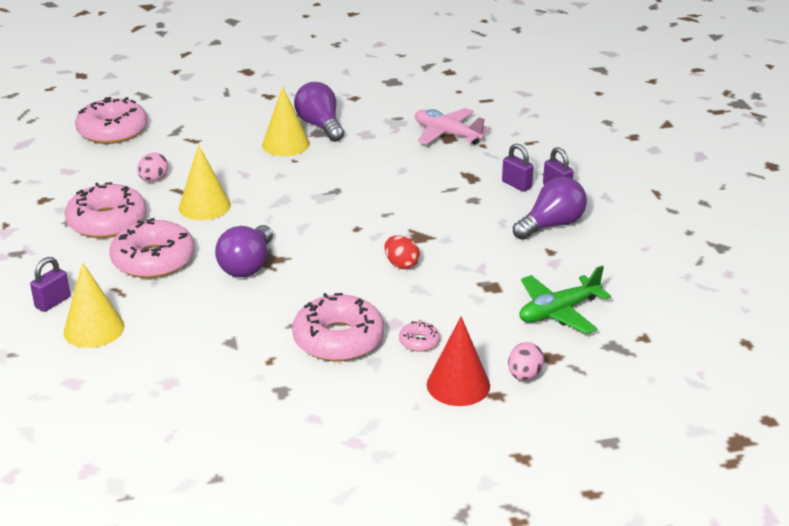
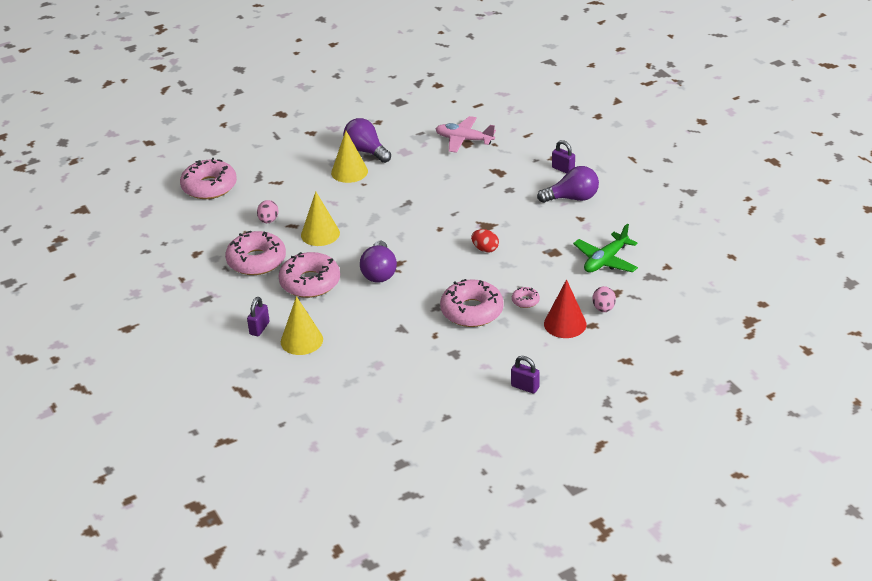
camera: 15 degrees left, 5 degrees up
(516, 185) = (534, 171): purple padlock -> purple padlock (525, 387)
(551, 225) = (572, 198): purple light bulb -> purple light bulb turned 45 degrees clockwise

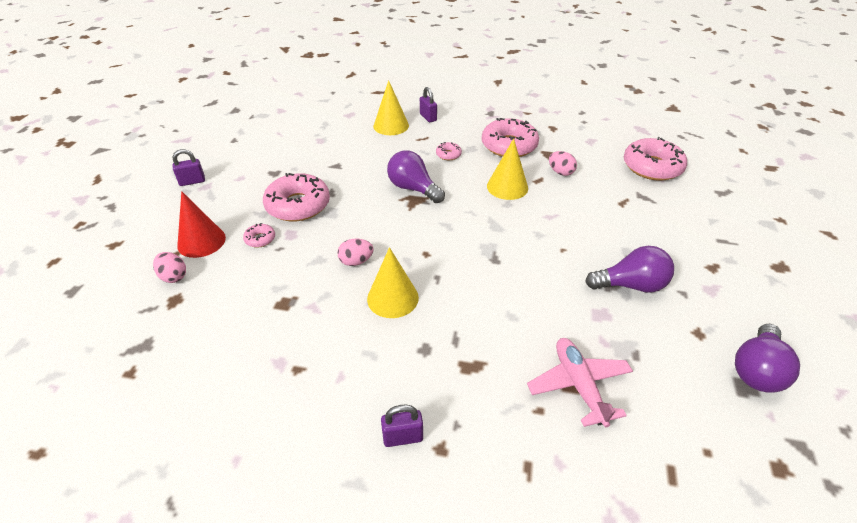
camera: 130 degrees right, 5 degrees up
(310, 282) = (448, 155): pink donut -> pink donut, size x0.45
(349, 172) = (596, 252): yellow cone -> yellow cone (392, 298)
(464, 140) = (579, 385): pink plane -> pink plane turned 75 degrees counterclockwise
(485, 249) = (356, 261): red egg -> pink egg
(572, 198) = (338, 393): purple light bulb -> purple light bulb (757, 370)
(605, 260) = (215, 331): green plane -> none

